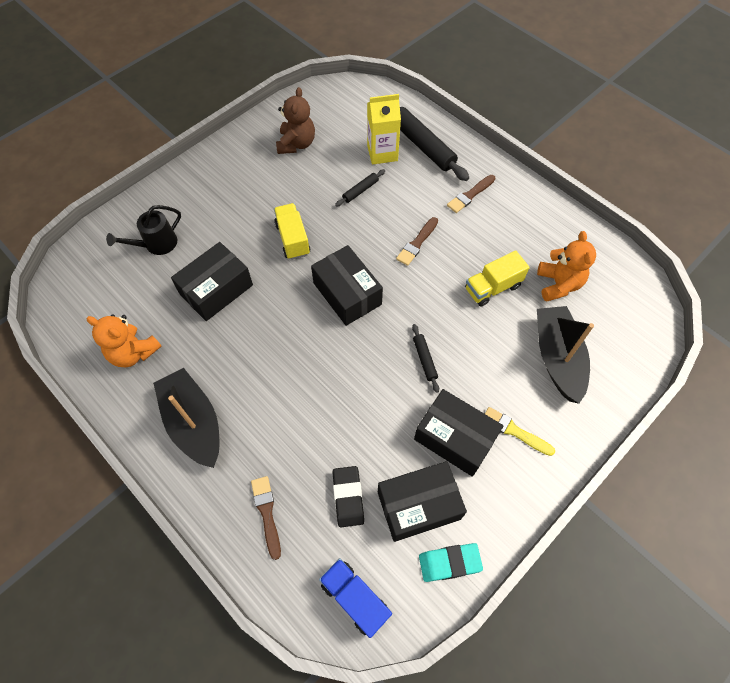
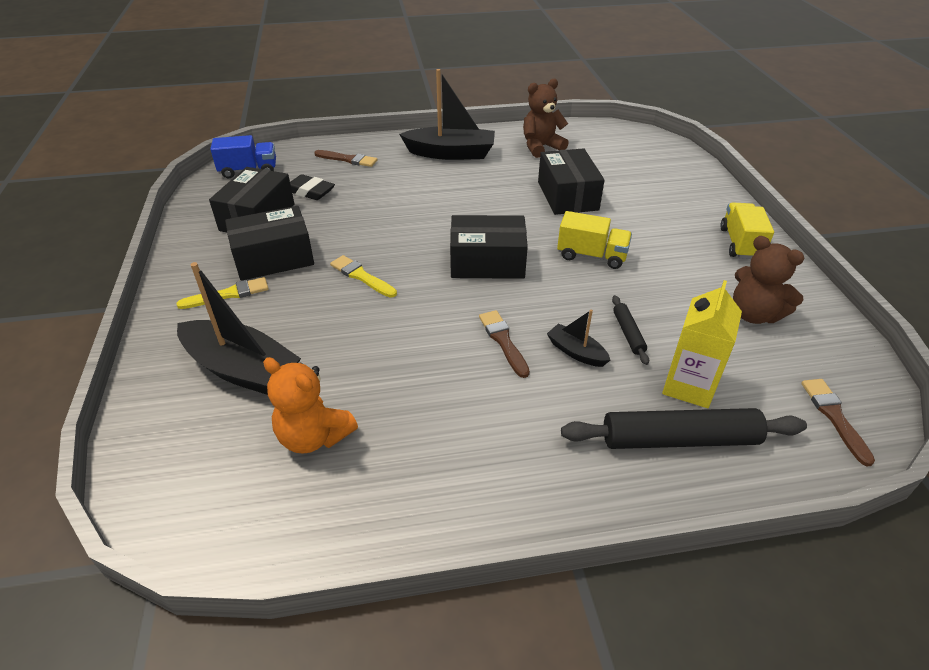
camera: 125 degrees right, 20 degrees down
(133, 352) = (541, 147): orange teddy bear -> brown teddy bear
(156, 244) = (651, 182): black watering can -> none
(396, 206) = (576, 352): none -> black boat
(424, 359) = (361, 276): black rolling pin -> yellow brush
(449, 563) = (204, 213): turquoise eraser -> none
(470, 195) = (538, 437): brown brush -> brown brush (834, 417)
(492, 288) = (378, 370): yellow truck -> yellow truck (740, 243)

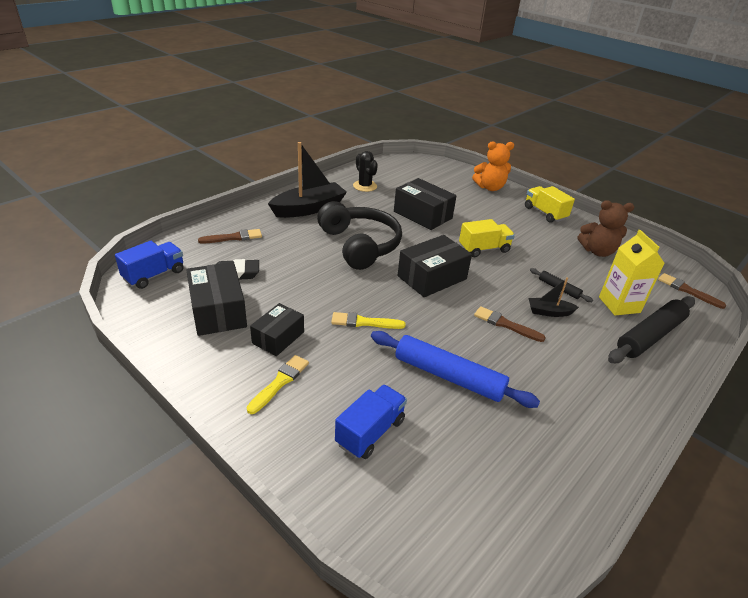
camera: 40 degrees left, 5 degrees down
(241, 369) = (370, 432): black boat -> blue truck
(274, 258) = (278, 337): black box -> black box, size x0.65
(314, 436) = (481, 447): orange teddy bear -> orange teddy bear (490, 187)
(372, 360) = (448, 376): none -> blue rolling pin
(455, 204) = (360, 245): none -> black headphones
(541, 147) = (365, 186): brown teddy bear -> black cactus

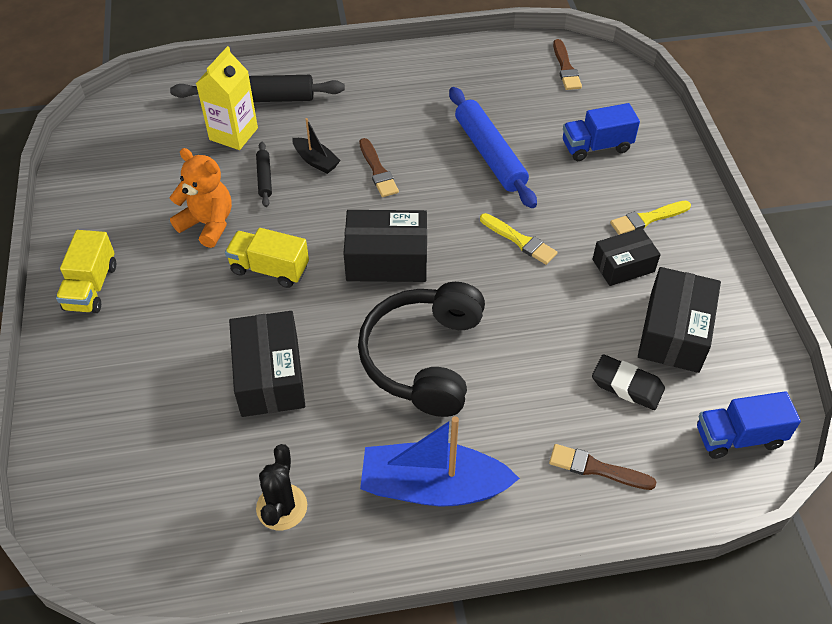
camera: 140 degrees left, 15 degrees up
(309, 208) = (433, 487): black boat -> blue boat
(490, 187) = (79, 386): orange teddy bear -> orange teddy bear (208, 224)
(597, 251) = (138, 197): brown teddy bear -> none
(687, 290) = (136, 112): brown brush -> brown brush (565, 68)

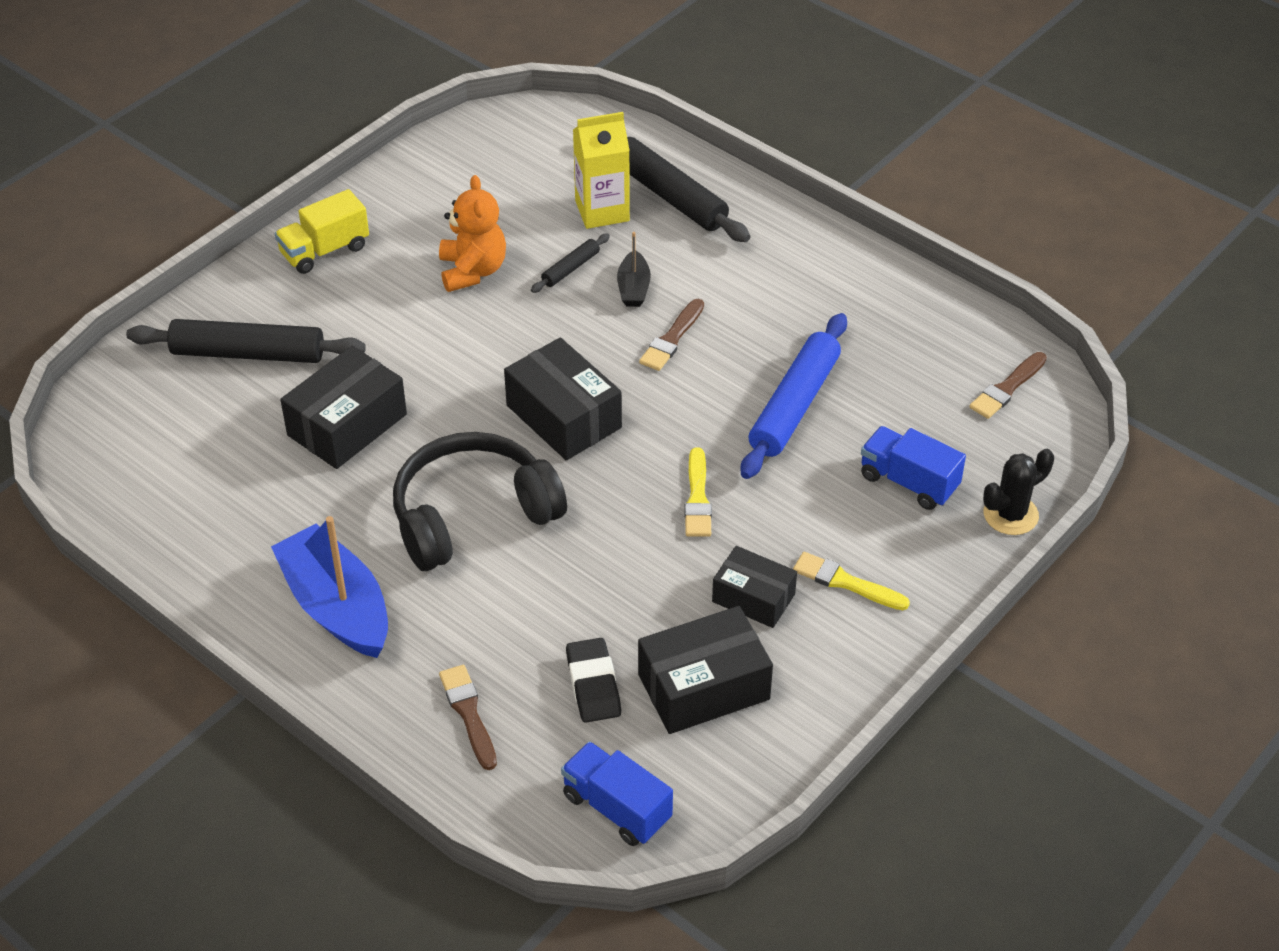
camera: 50 degrees right, 5 degrees down
(136, 391) = (248, 353): none -> black rolling pin
(269, 269) = (464, 345): yellow truck -> none
(281, 507) = (223, 520): black cactus -> black cactus (1010, 515)

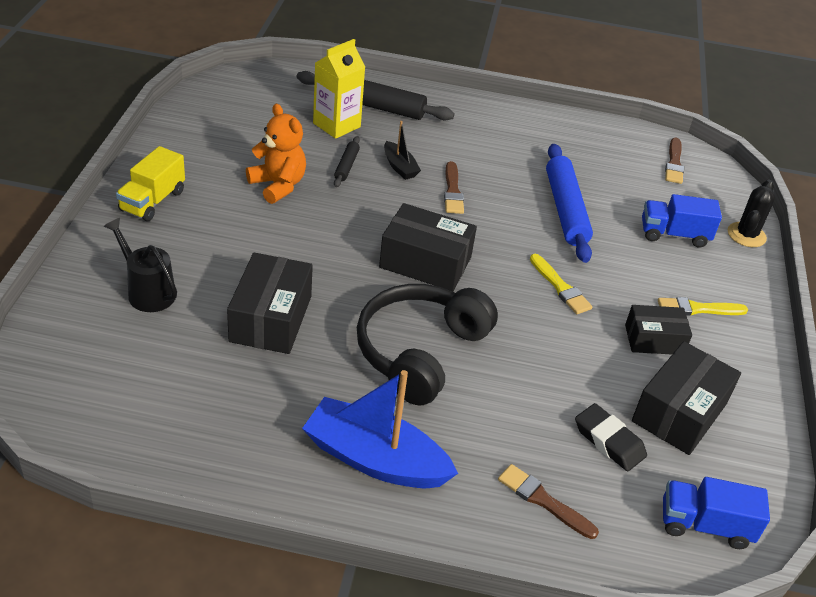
camera: 35 degrees left, 5 degrees down
(248, 353) = (147, 291): black rolling pin -> black watering can

